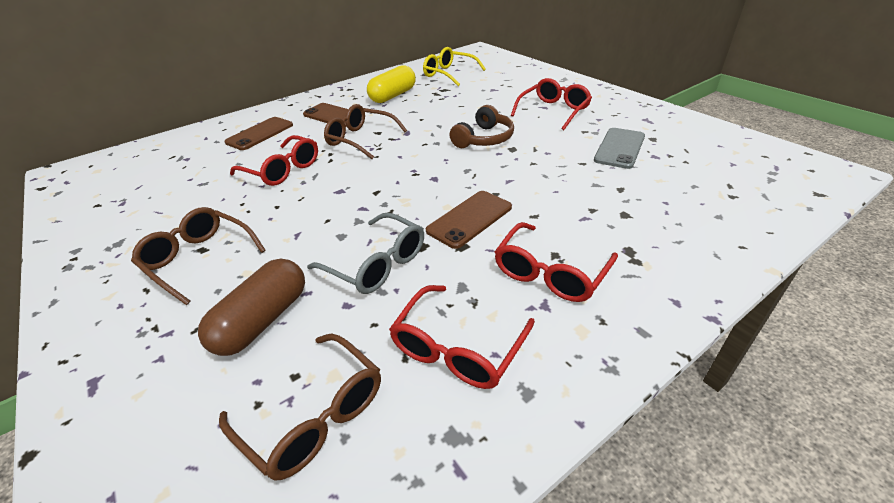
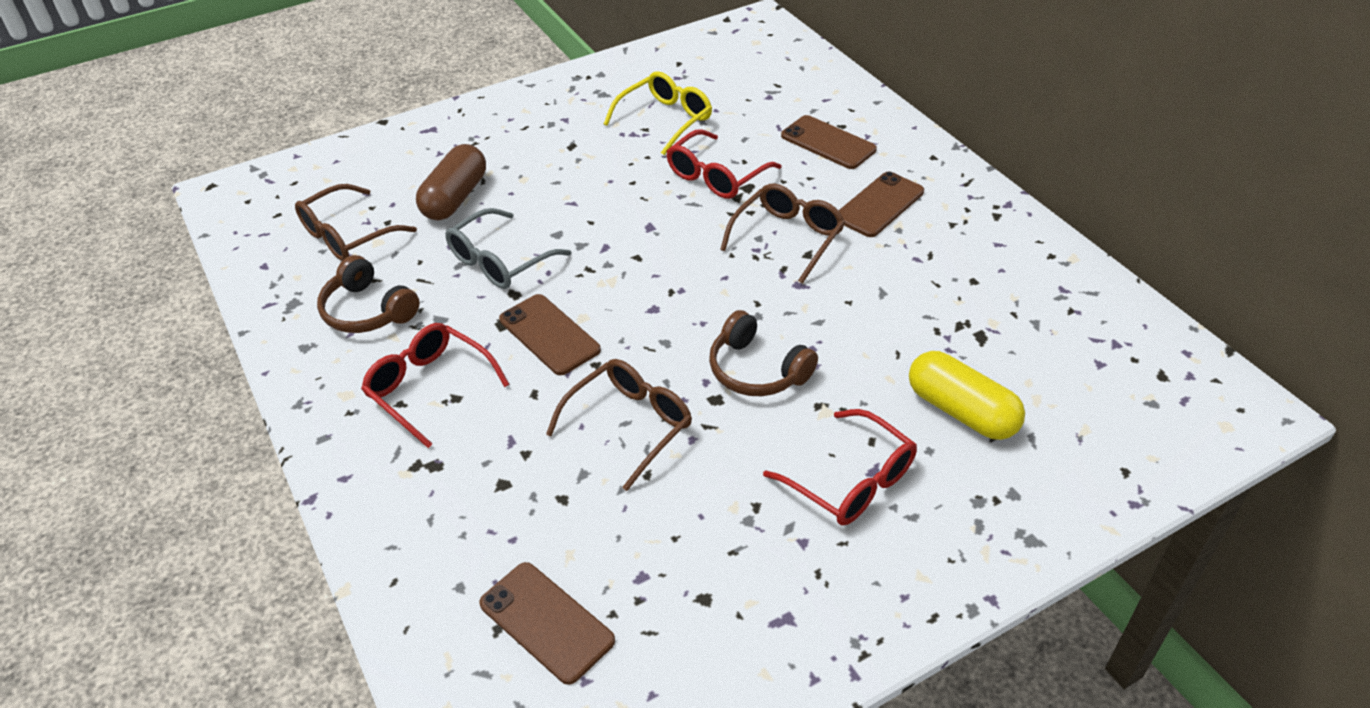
camera: 95 degrees right, 5 degrees up
(199, 259) = (556, 147): brown glasses -> brown glasses (630, 425)
(263, 320) = (455, 198): brown capsule -> brown capsule turned 75 degrees clockwise
(393, 96) = (956, 269): yellow capsule -> yellow capsule (961, 411)
(449, 74) = (1071, 349): yellow glasses -> yellow glasses (665, 120)
(457, 348) = (367, 311): red glasses -> brown headphones
(619, 148) = (681, 537): grey phone -> none
(711, 180) = (546, 622): none -> brown phone

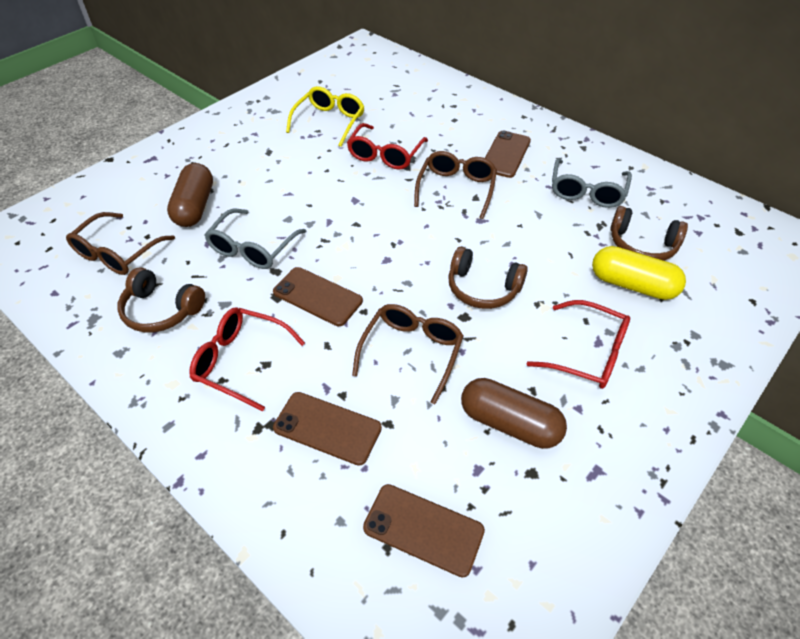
camera: 20 degrees left, 5 degrees up
(706, 536) = (509, 423): none -> brown capsule
(828, 143) = (450, 118): brown phone -> brown phone (327, 428)
(967, 276) = (587, 192): none -> grey glasses
(1005, 363) = (642, 245): none -> brown headphones

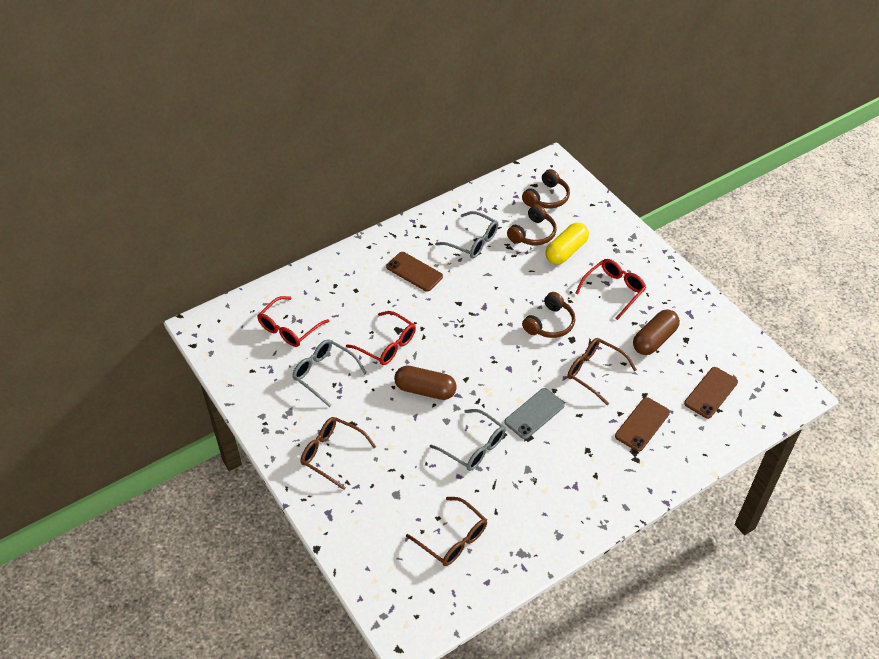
camera: 75 degrees left, 0 degrees up
(161, 310) = (524, 509): brown headphones -> brown headphones (547, 197)
(195, 207) = (411, 482): brown capsule -> brown capsule (425, 390)
(240, 361) = (582, 464): red glasses -> red glasses (289, 328)
(317, 296) = (534, 413): brown phone -> grey phone
(329, 121) = (324, 374): yellow glasses -> grey glasses
(456, 188) = (445, 311): brown glasses -> brown glasses (332, 454)

